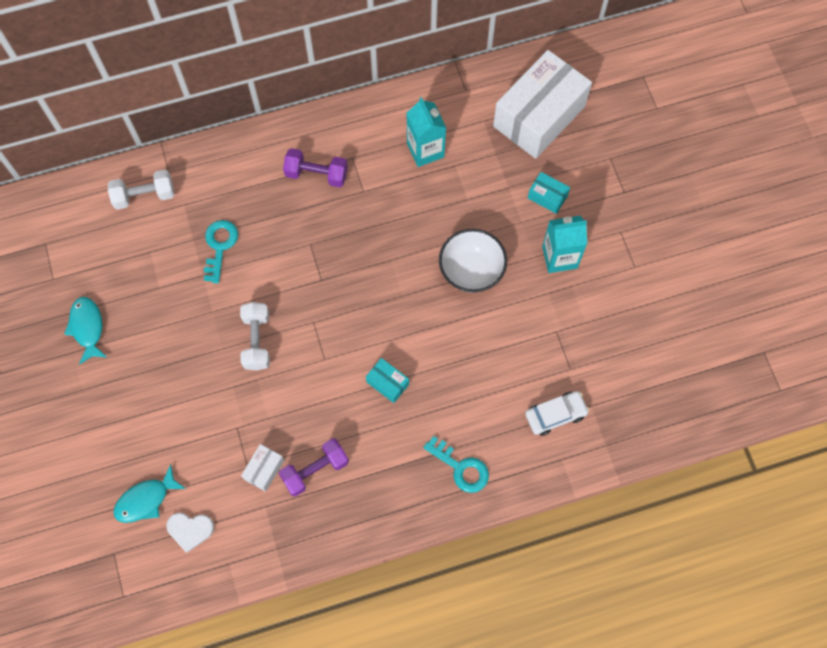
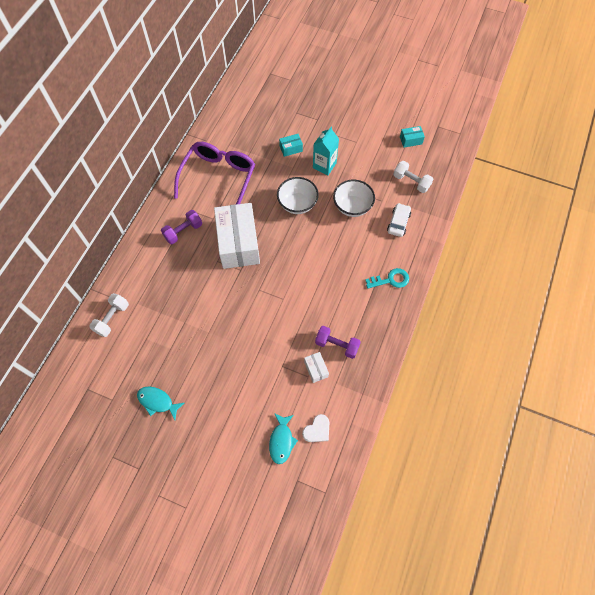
camera: 50 degrees left, 5 degrees down
(219, 246) = (177, 303): turquoise key -> none
(257, 341) = (244, 322): white dumbbell -> white dumbbell (411, 182)
(315, 470) = (337, 345): purple dumbbell -> purple dumbbell turned 75 degrees counterclockwise
(387, 383) = (321, 280): turquoise box -> turquoise box (411, 140)
(425, 150) = (218, 178): turquoise carton -> purple glasses
(528, 339) = (352, 207): none -> white bowl
(539, 116) = (249, 123): white box -> white box (238, 243)

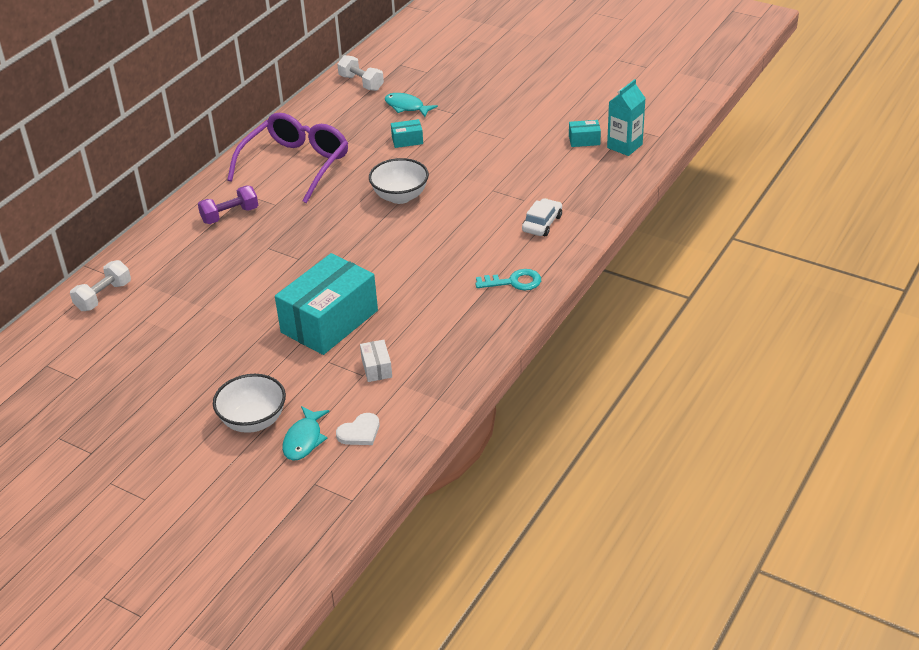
camera: 10 degrees right, 25 degrees down
(157, 402) = (139, 385): turquoise fish -> turquoise fish (406, 107)
(238, 243) = (304, 231): white box -> none
(274, 328) = (329, 321): none -> turquoise box
(324, 165) = (450, 159): turquoise carton -> turquoise carton (624, 146)
(337, 345) = (414, 345): purple dumbbell -> none
(352, 207) = (479, 203): white bowl -> white bowl (253, 421)
(411, 182) = (573, 182): white dumbbell -> white dumbbell (361, 83)

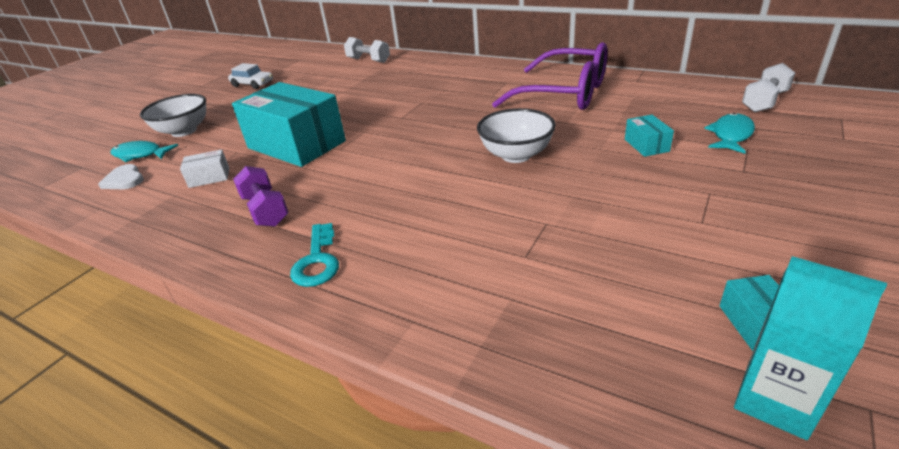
camera: 90 degrees right, 5 degrees down
(230, 215) = (472, 81): purple dumbbell -> purple dumbbell (265, 210)
(542, 223) = (460, 280): white car -> white car (253, 84)

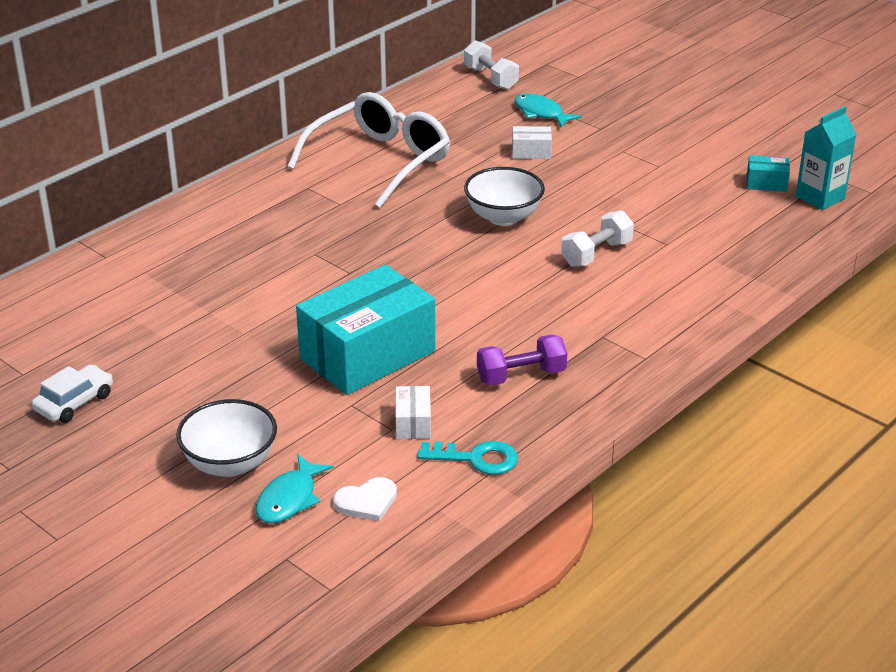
camera: 80 degrees left, 0 degrees up
(317, 261) = (628, 343): turquoise key -> turquoise key (476, 459)
(368, 60) = (90, 281): white dumbbell -> white dumbbell (596, 254)
(565, 94) = (380, 161): purple glasses -> white glasses
(646, 145) = (531, 152): turquoise box -> white box

